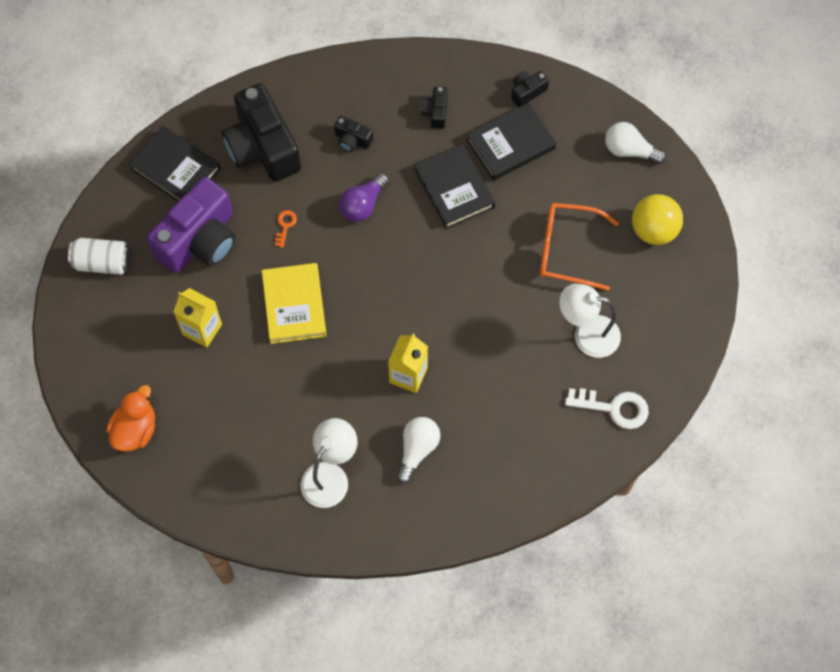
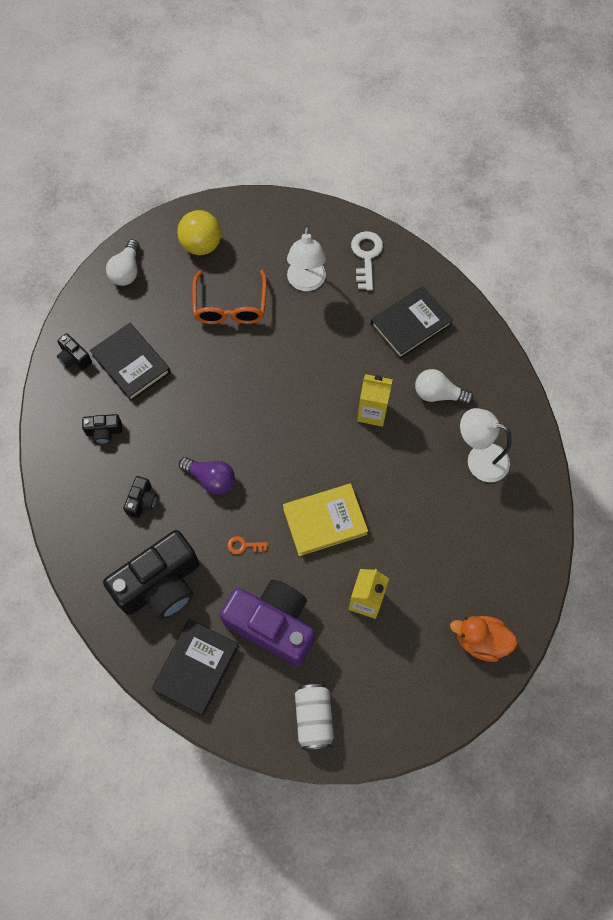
camera: 100 degrees left, 0 degrees up
(454, 188) = (183, 403): black book -> black book (410, 324)

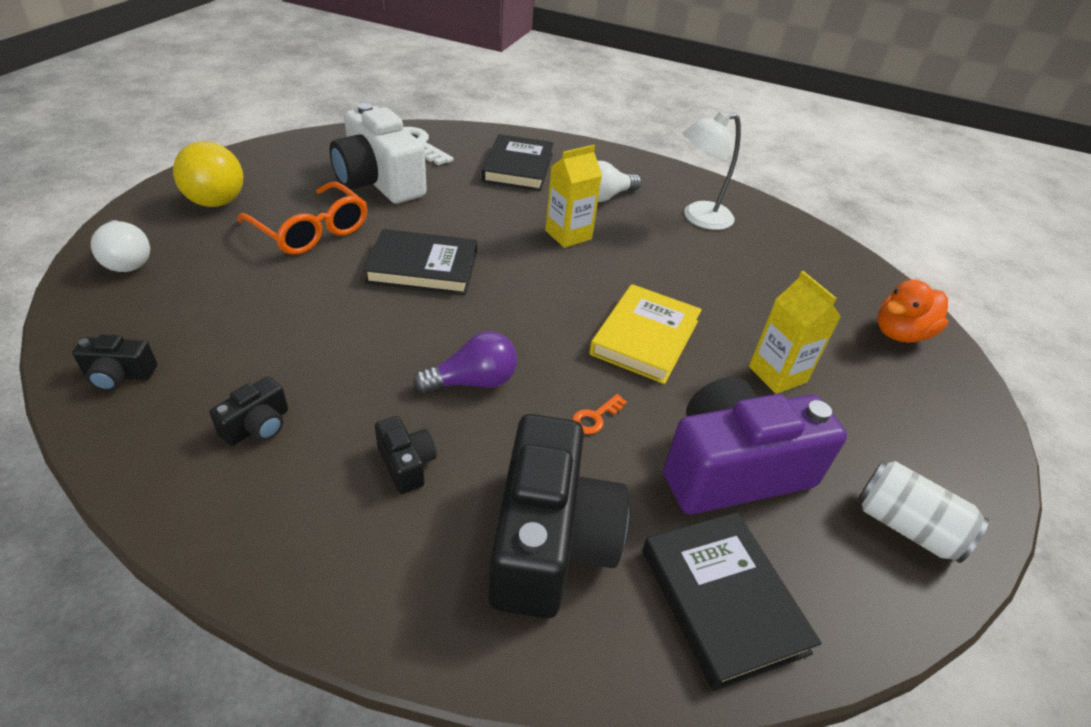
camera: 50 degrees left, 25 degrees down
(131, 364) = (227, 336): black book -> black book (423, 267)
(306, 282) = (379, 182): white lamp -> white camera

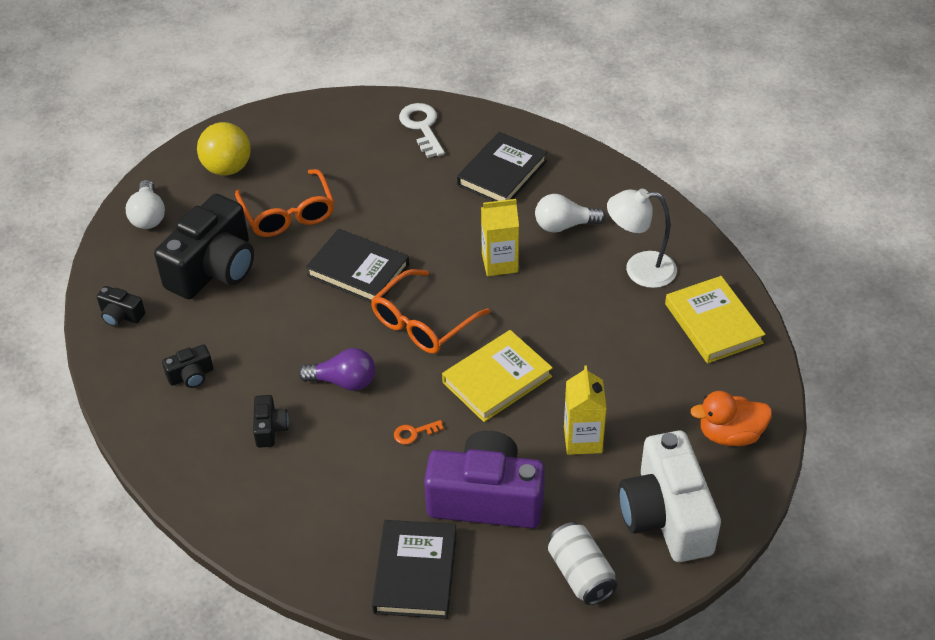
camera: 30 degrees right, 5 degrees up
(379, 182) = (366, 168): white camera -> white camera (666, 516)
(527, 301) = (423, 323): none -> orange glasses
(550, 540) = (332, 504): black camera -> black camera (214, 268)
(797, 247) = (713, 323): none -> yellow book

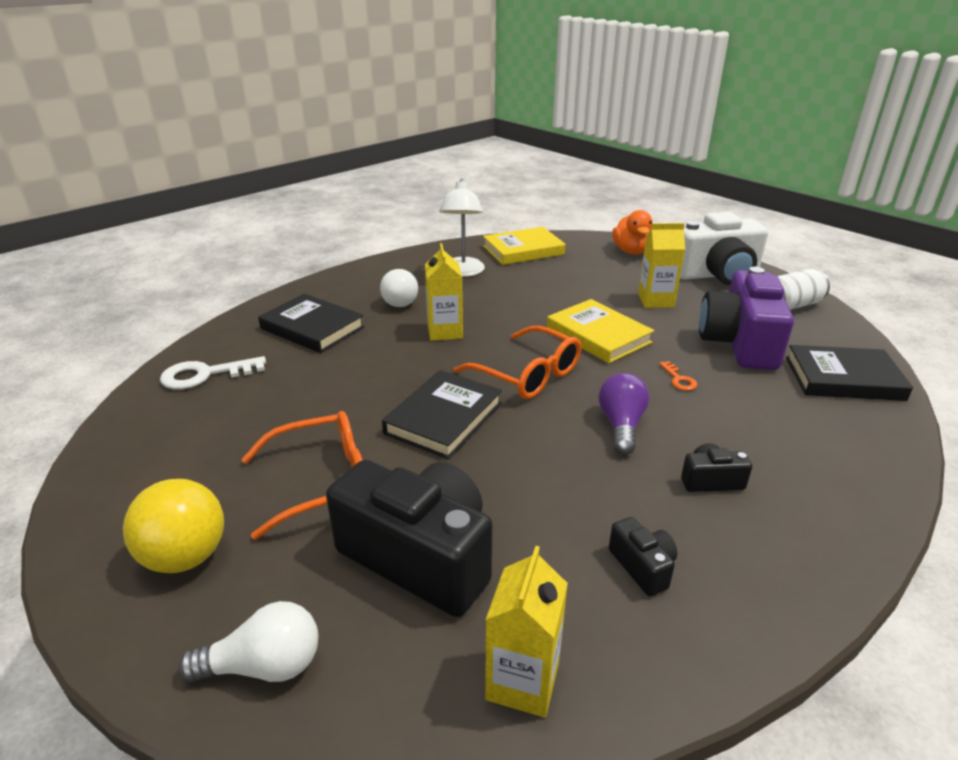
camera: 90 degrees left, 15 degrees down
(121, 315) = (522, 681): black camera -> yellow carton

